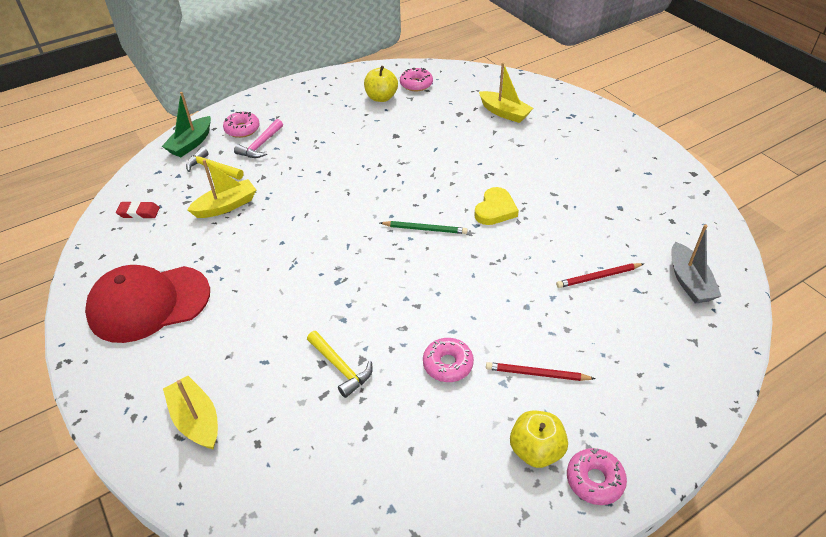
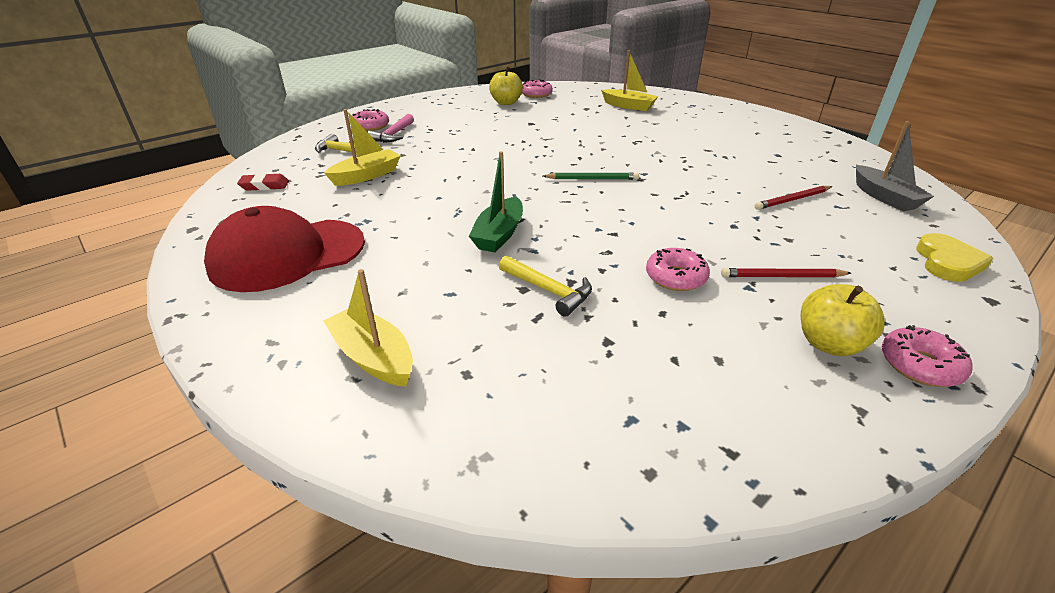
camera: 10 degrees left, 10 degrees down
(191, 143) = (317, 137): green boat -> green boat (499, 234)
(495, 210) = (657, 162): yellow heart -> yellow heart (947, 262)

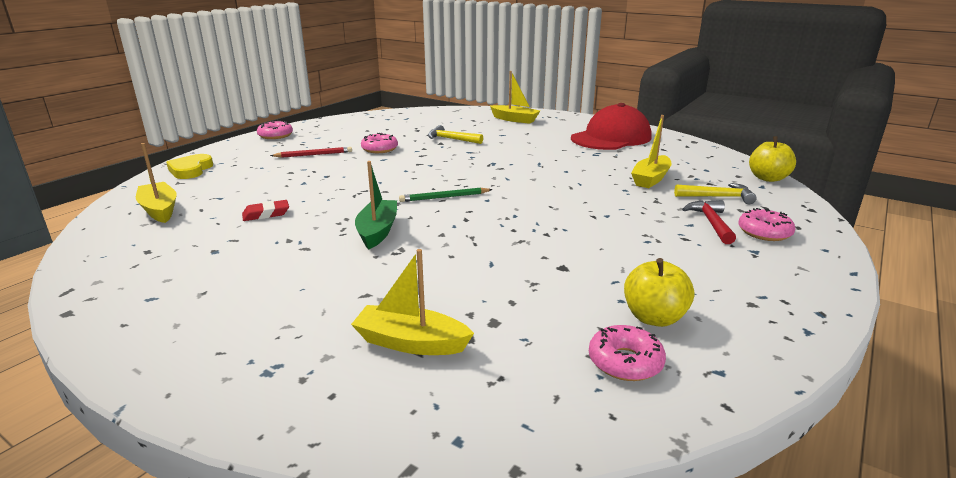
camera: 165 degrees right, 10 degrees down
(264, 186) = (713, 164): red eraser -> red eraser (266, 214)
(393, 135) = (711, 223): pink hammer -> red hammer
(499, 234) = (497, 156): green boat -> green boat (377, 231)
(793, 200) = (257, 198): red pencil -> none
(829, 344) = (312, 137): yellow apple -> yellow apple (768, 178)
(884, 197) = (160, 210): grey boat -> yellow boat

